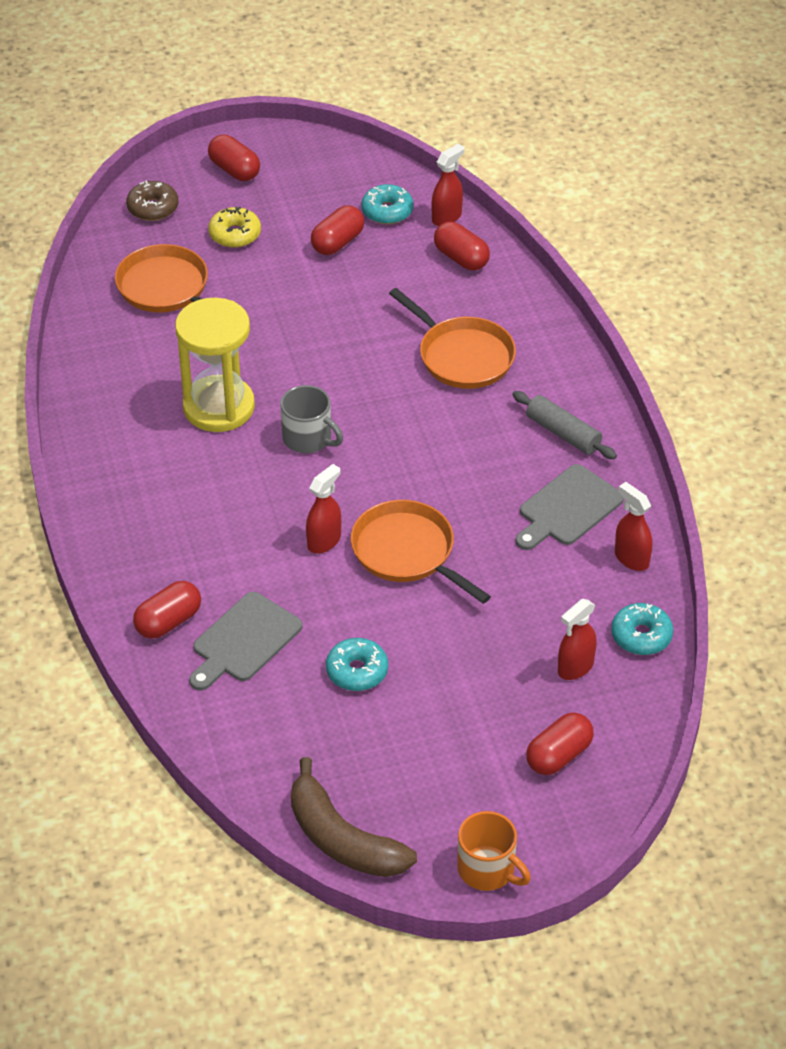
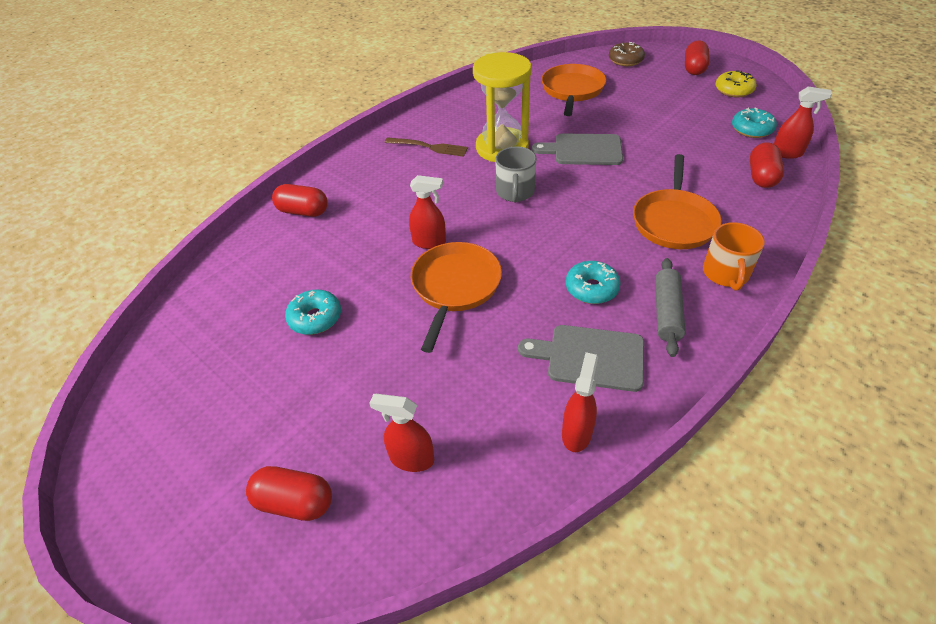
camera: 60 degrees right, 0 degrees up
(151, 465) = (429, 147): none -> brown fork
(235, 234) = (646, 91): yellow donut -> yellow donut (733, 90)
(244, 641) = (308, 250): grey cutting board -> grey cutting board (584, 150)
(337, 242) = (695, 125): red capsule -> none
(342, 839) = (133, 394): brown banana -> none
(488, 869) = (127, 517): orange mug -> orange mug (726, 274)
(641, 636) = (488, 493): turquoise donut -> turquoise donut (591, 288)

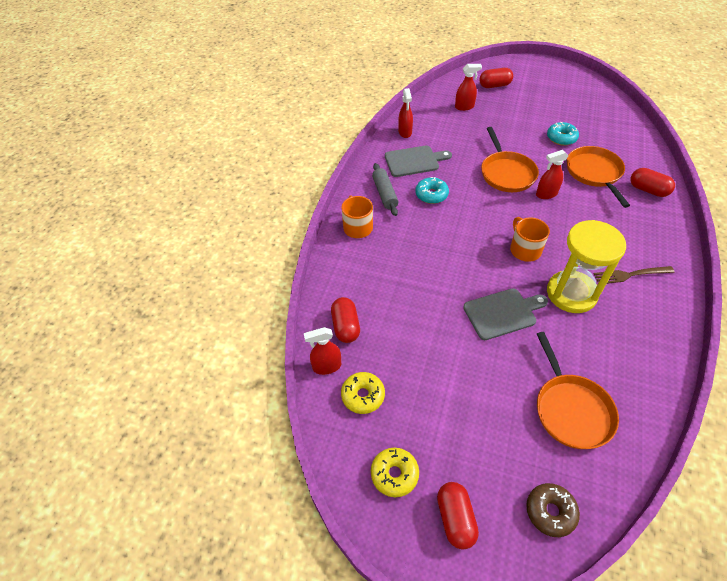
camera: 155 degrees right, 5 degrees up
(303, 211) = (648, 190): red capsule -> red capsule turned 45 degrees clockwise
(515, 192) = (524, 249): grey mug -> orange mug
(674, 221) = (401, 258): orange pan -> orange pan (594, 173)
(751, 129) = (363, 396): turquoise donut -> yellow donut

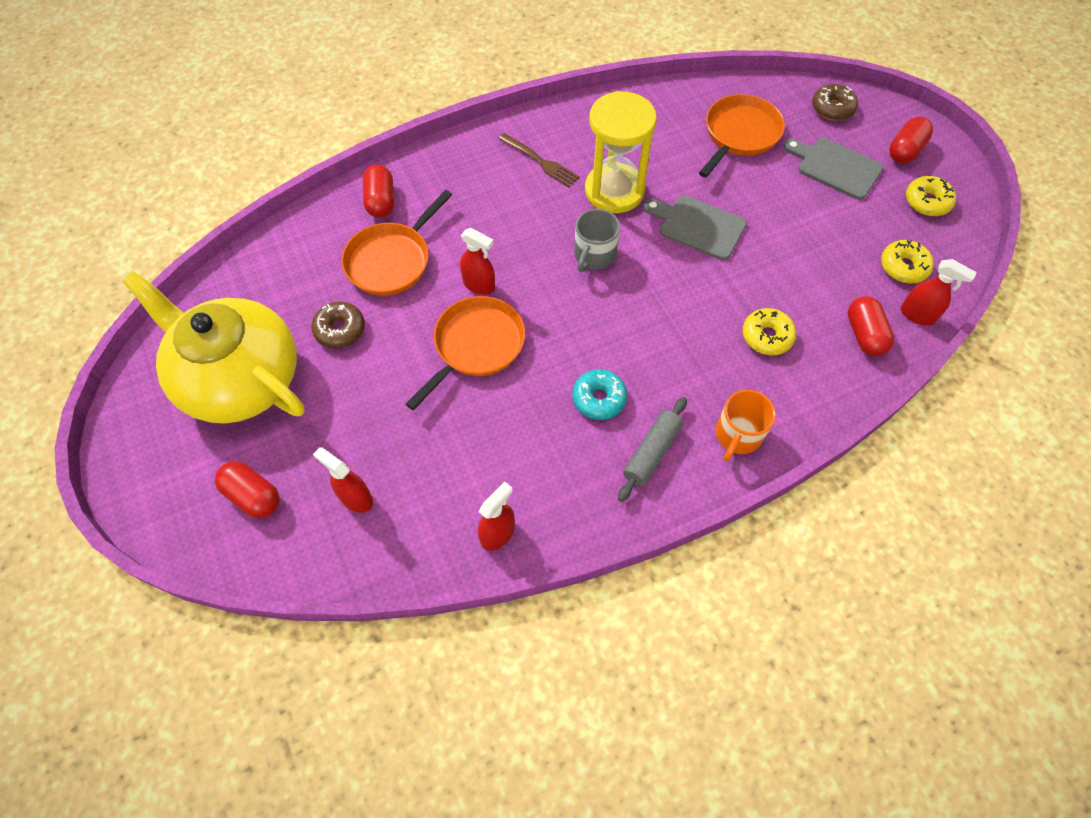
camera: 135 degrees left, 10 degrees up
(345, 326) = (864, 335): red capsule -> red capsule turned 45 degrees counterclockwise
(394, 281) = (767, 336): none -> yellow donut
(414, 161) = (553, 469): grey cutting board -> grey cutting board (835, 167)
(524, 249) = (594, 255): orange mug -> grey mug
(560, 102) = (239, 378): none -> yellow teapot
(561, 138) = (340, 330): turquoise donut -> brown donut

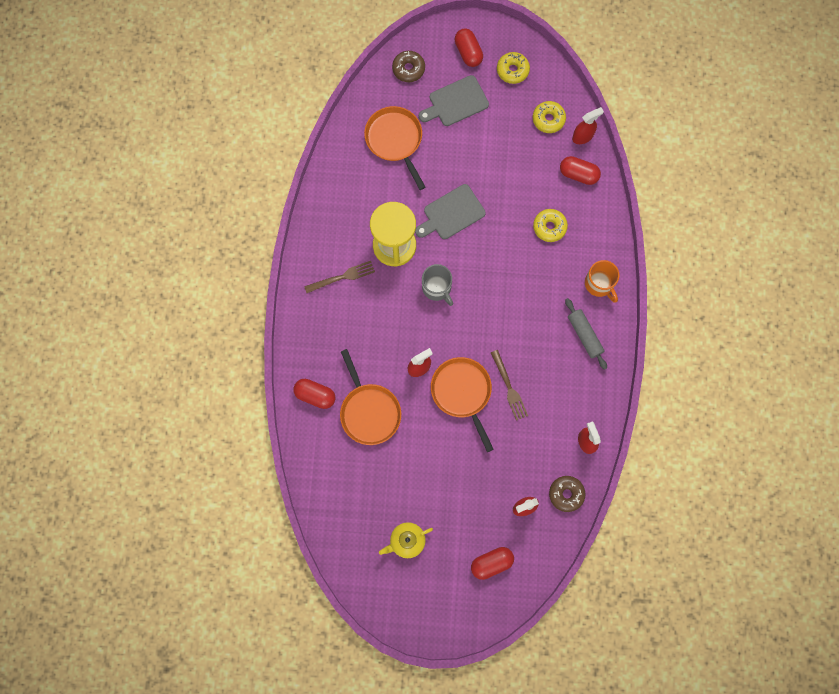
camera: 60 degrees left, 15 degrees up
(239, 378) = (406, 541): yellow teapot -> yellow teapot, size x0.41
(340, 330) = (405, 466): brown donut -> brown donut (566, 494)
(516, 396) = (509, 387): none -> brown fork
(599, 398) = (536, 343): turquoise donut -> none

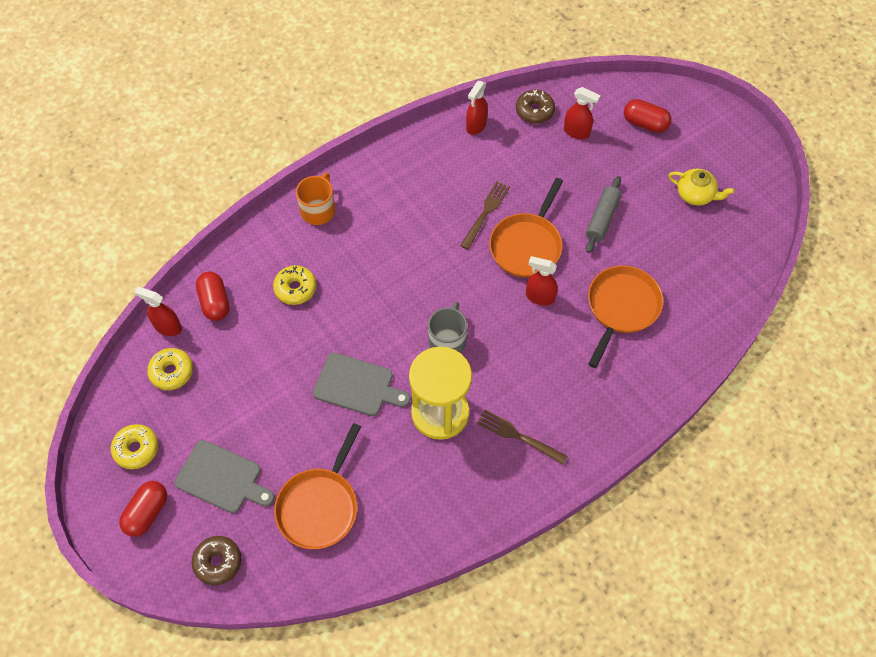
camera: 130 degrees left, 15 degrees down
(315, 395) = (655, 365): red capsule -> none
(584, 335) = (380, 189): grey rolling pin -> grey rolling pin (602, 219)

